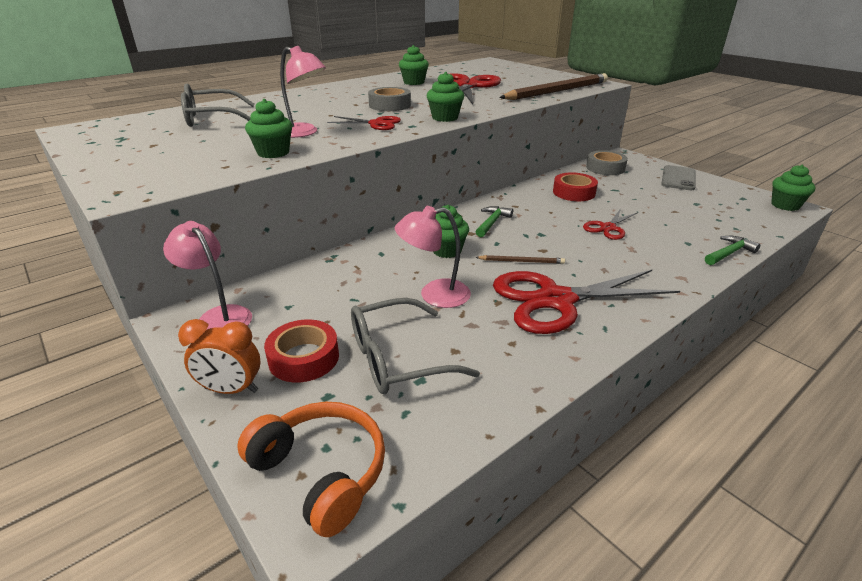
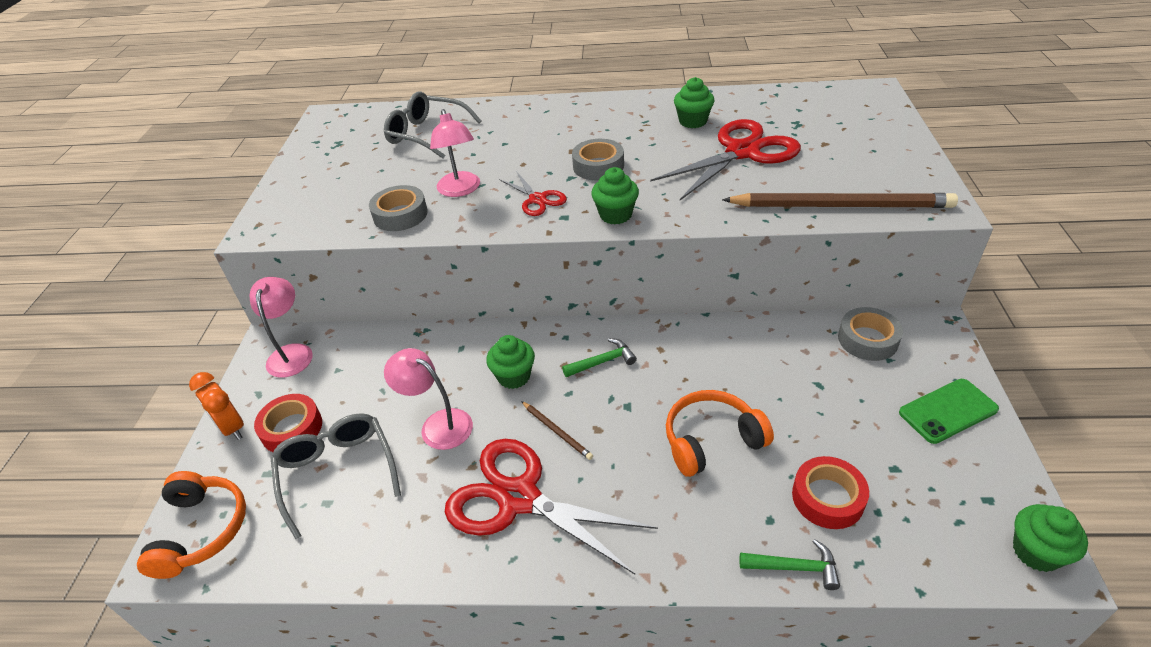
camera: 45 degrees right, 10 degrees up
(273, 153) = (400, 215): green cupcake -> grey tape
(397, 359) = (337, 472): grey glasses -> grey glasses turned 45 degrees clockwise
(574, 192) = (757, 362): red tape -> red tape (827, 498)
(608, 228) = (711, 440): red scissors -> orange headphones
(678, 178) = (947, 411): grey phone -> green phone

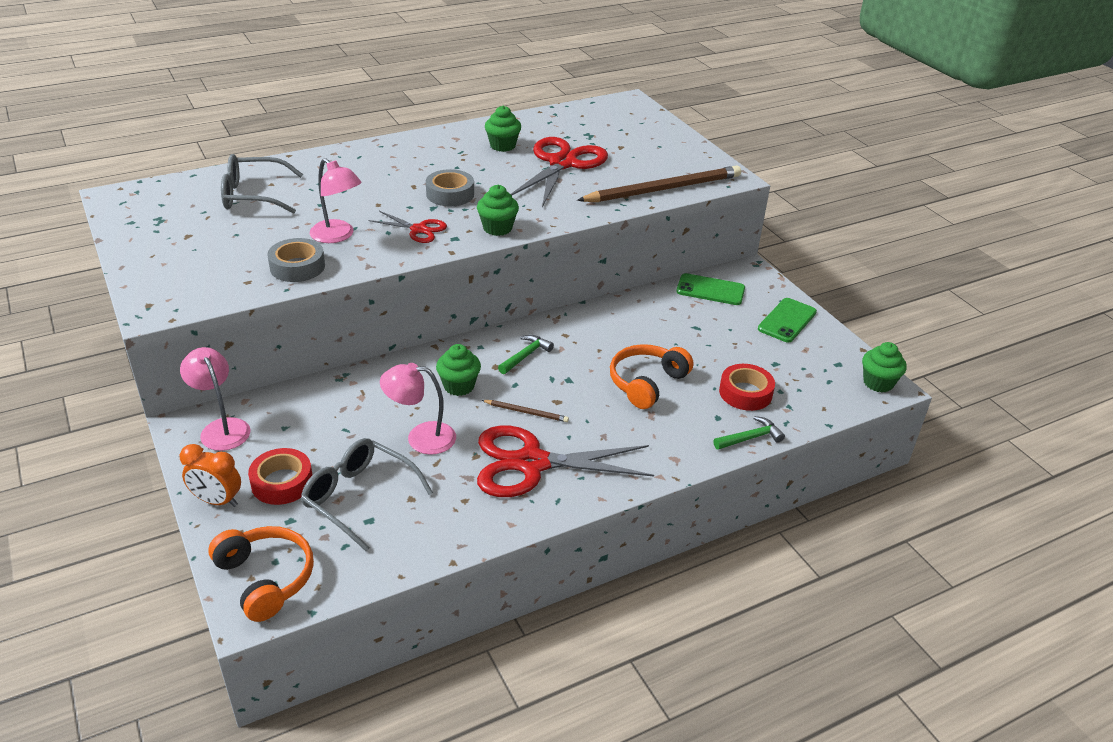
camera: 35 degrees left, 5 degrees down
(867, 339) = (710, 290): grey tape -> green phone

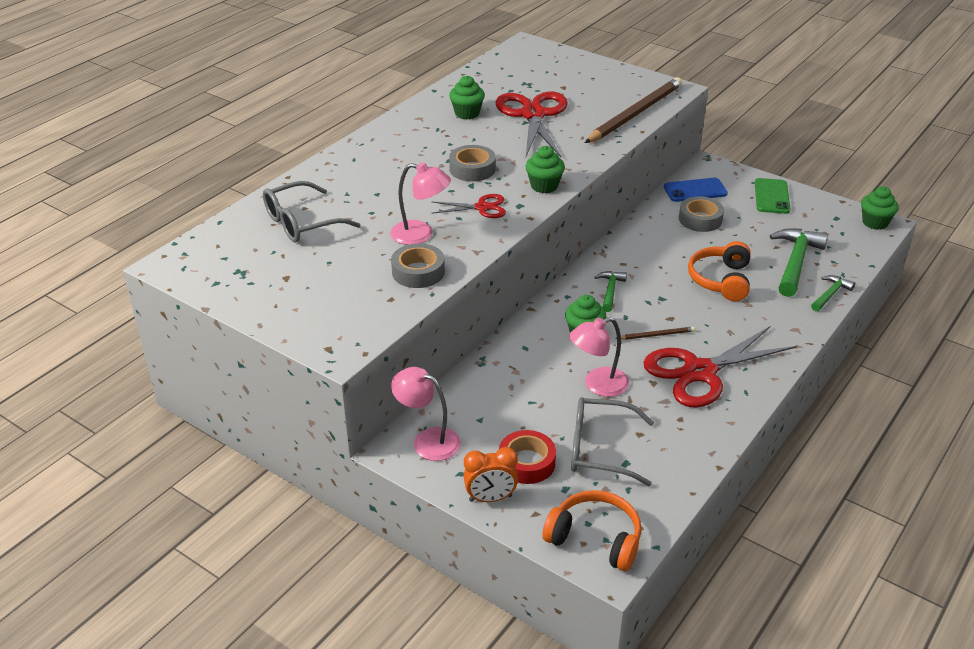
camera: 25 degrees left, 0 degrees up
(686, 319) = (700, 219): none -> grey tape
(710, 290) = (695, 190): green phone -> blue phone
(745, 393) = (795, 262): red tape -> green hammer

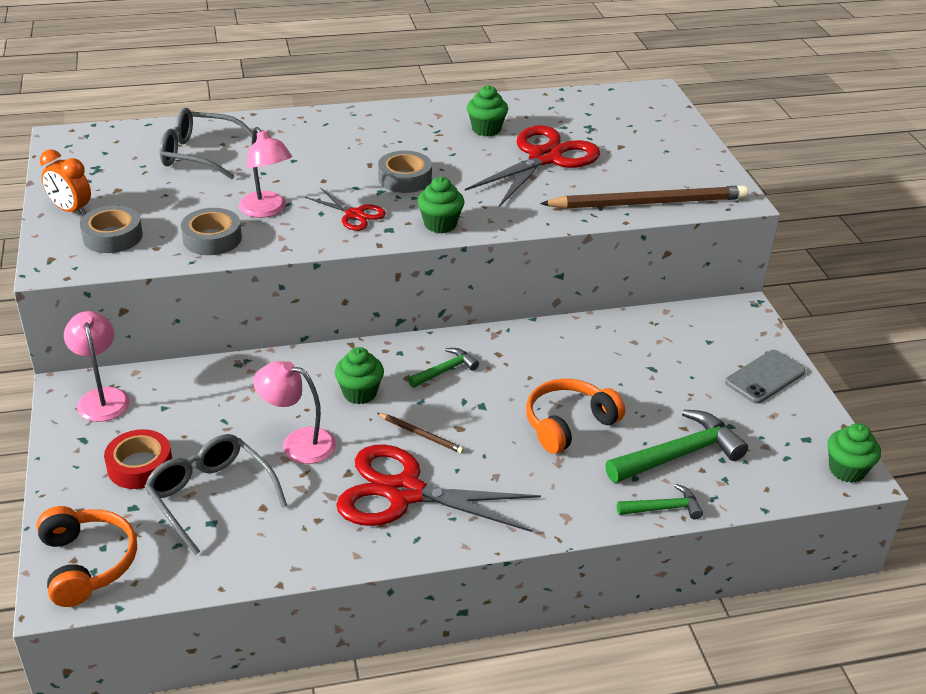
camera: 40 degrees right, 0 degrees up
(490, 498) = (70, 473): orange clock -> orange clock (71, 210)
(695, 190) = (687, 327): blue phone -> none
(700, 219) = (645, 356): grey tape -> grey tape (112, 236)
(771, 196) = (765, 377): green phone -> grey phone

